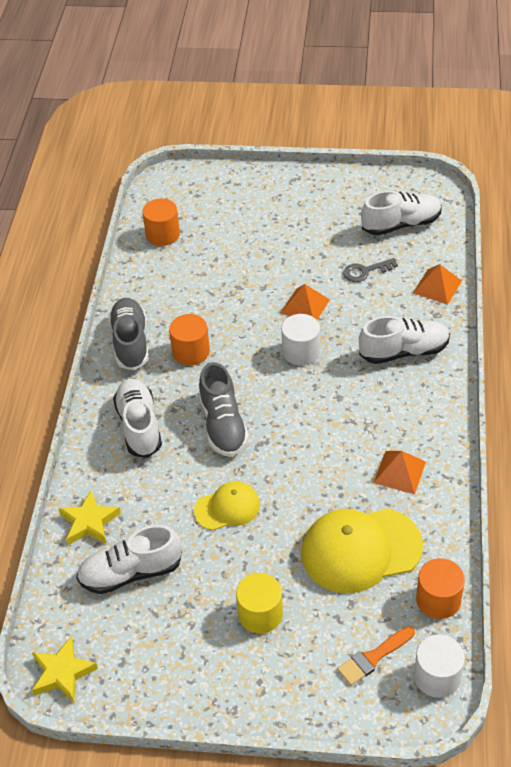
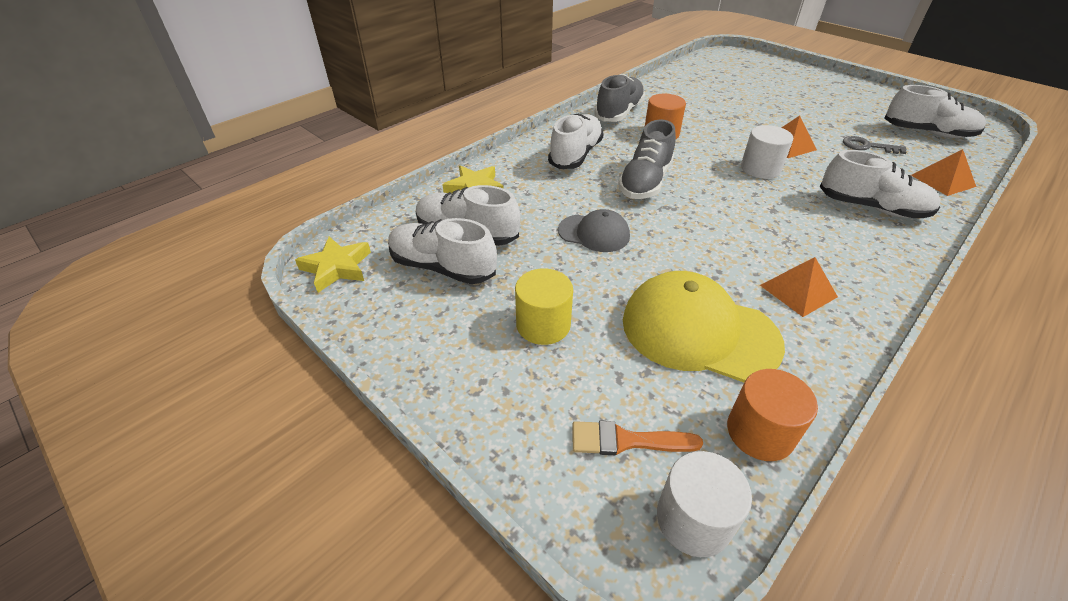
camera: 35 degrees right, 5 degrees down
(144, 616) = (442, 267): none -> white shoe
(163, 234) = (700, 74): orange cylinder -> none
(227, 508) = (594, 233): yellow cap -> grey cap

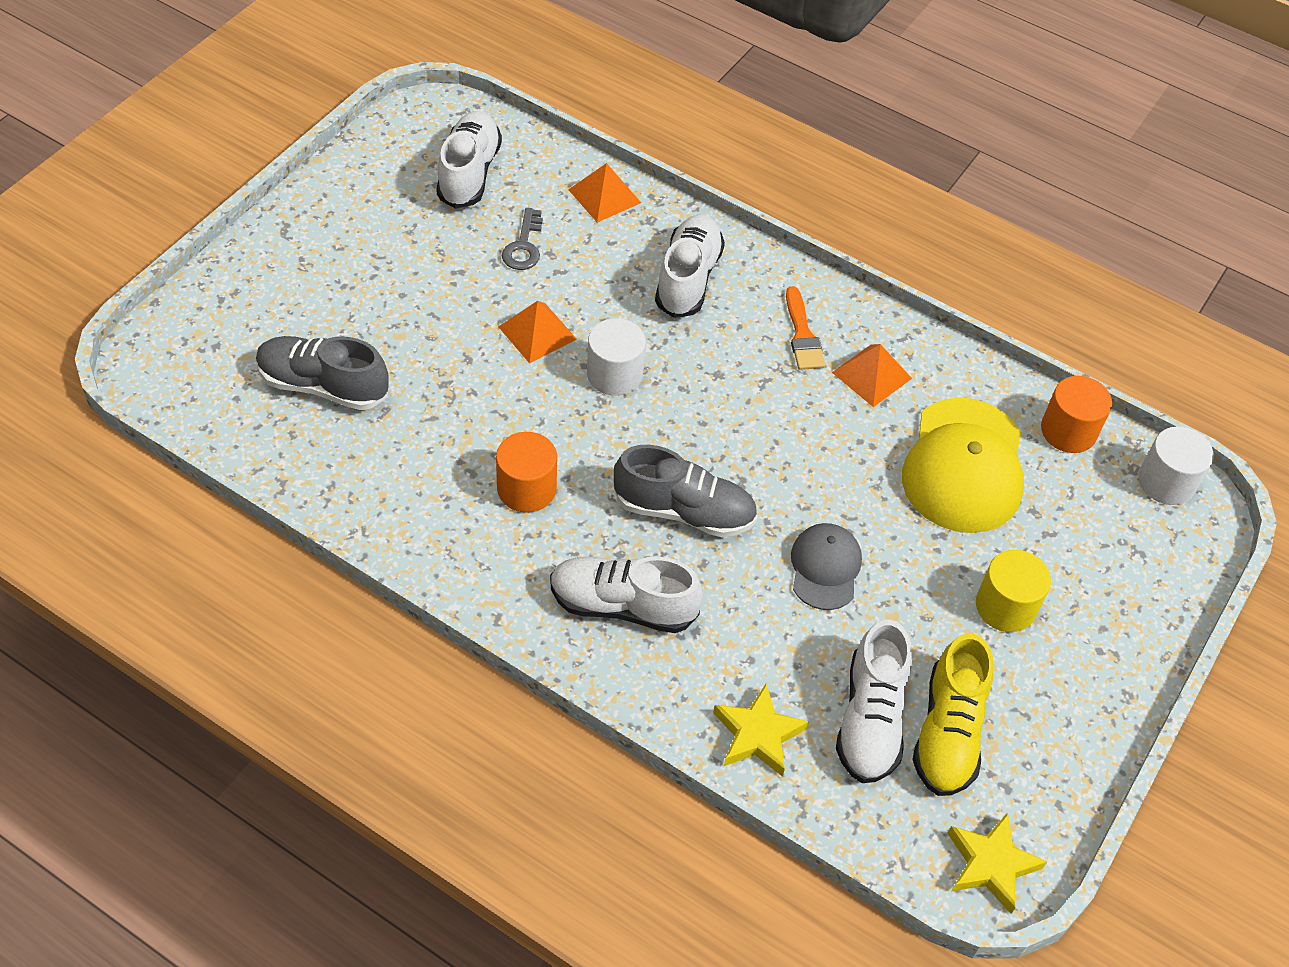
camera: 105 degrees left, 10 degrees up
(442, 267) = (948, 732): white shoe -> yellow shoe
(619, 113) = (455, 550): grey shoe -> grey shoe (323, 386)
(626, 441) = (1116, 526): orange brush -> orange brush (802, 335)

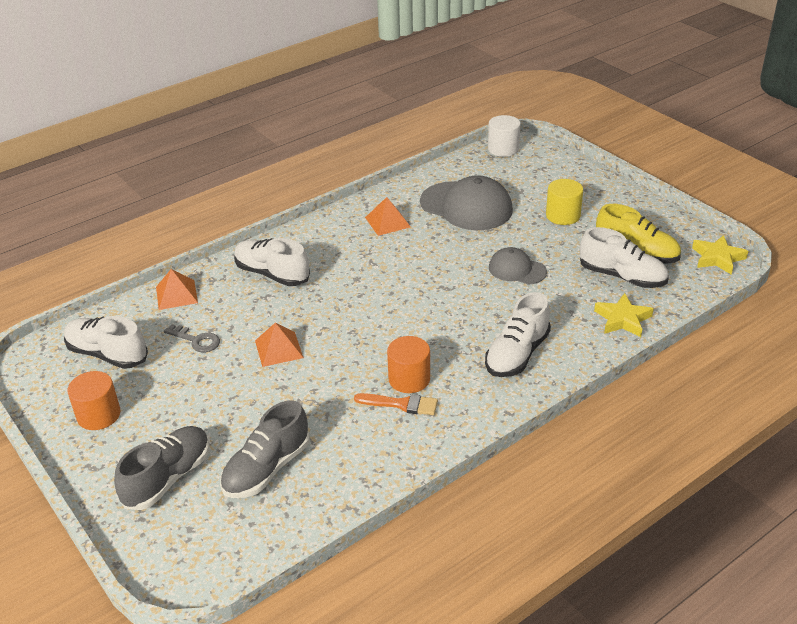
camera: 65 degrees left, 15 degrees down
(614, 374) = (333, 321): white cylinder -> none
(684, 511) = (455, 314): grey shoe -> grey shoe (168, 478)
(802, 335) = (344, 240): orange brush -> orange brush (401, 404)
(964, 466) = (466, 206): yellow cap -> grey cap
(1068, 431) = (458, 168): orange cylinder -> orange cylinder (98, 415)

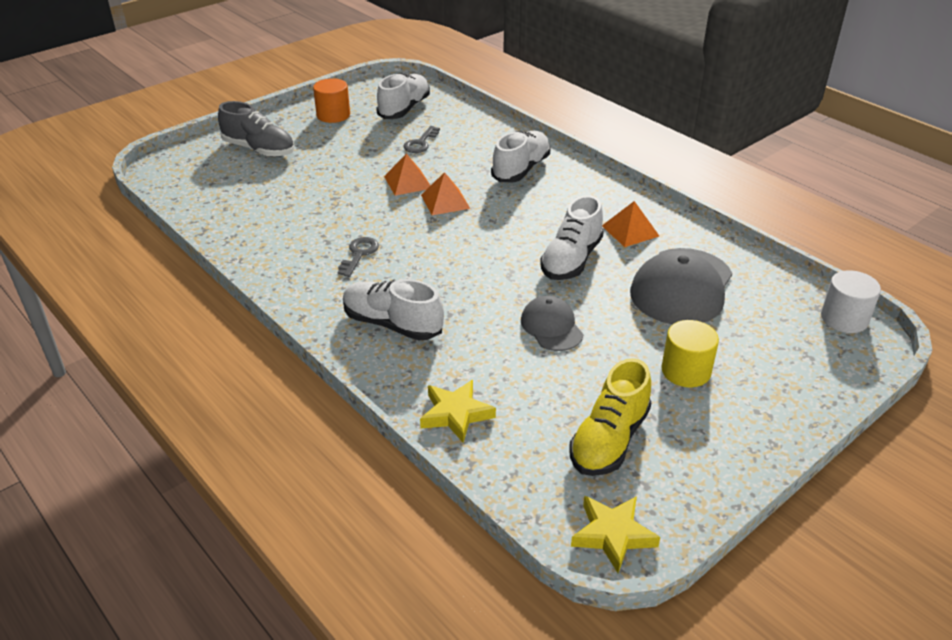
camera: 85 degrees right, 0 degrees up
(176, 294) = (484, 127): orange pyramid -> orange pyramid (445, 201)
(267, 469) = (258, 189): grey shoe -> none
(401, 404) = (324, 251): orange brush -> none
(409, 379) = (359, 254): orange cylinder -> grey key
(517, 269) = (551, 327): grey cap -> grey cap turned 45 degrees counterclockwise
(622, 277) = (549, 420): white shoe -> white shoe (571, 260)

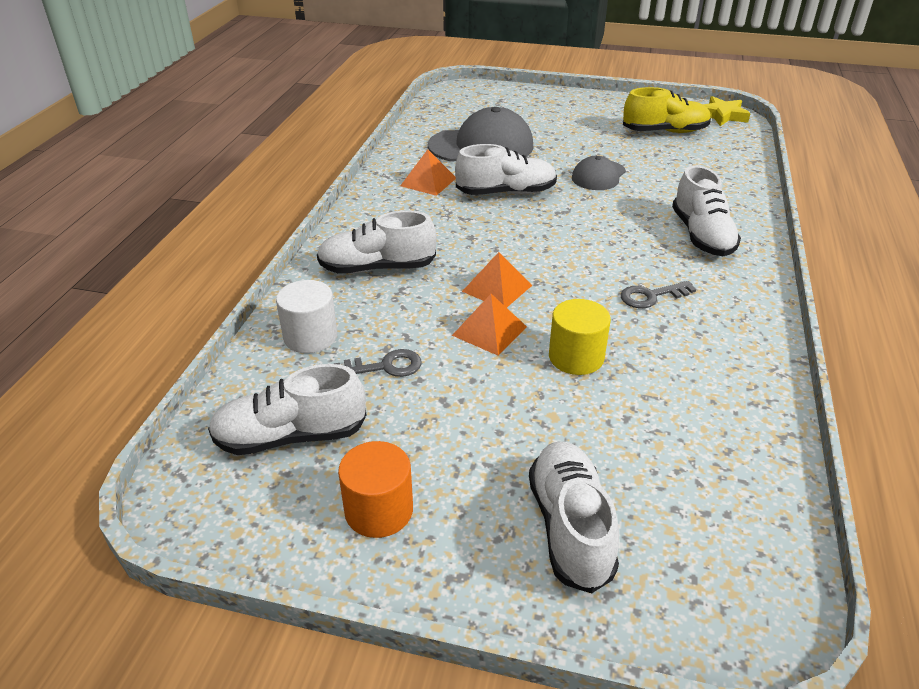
camera: 125 degrees left, 0 degrees up
(259, 150) = (570, 527): grey shoe -> white shoe
(456, 414) = (731, 178): yellow star -> none
(686, 371) = (570, 126): yellow cylinder -> yellow cylinder (576, 357)
(844, 319) = (446, 97): white cylinder -> white cylinder (310, 336)

